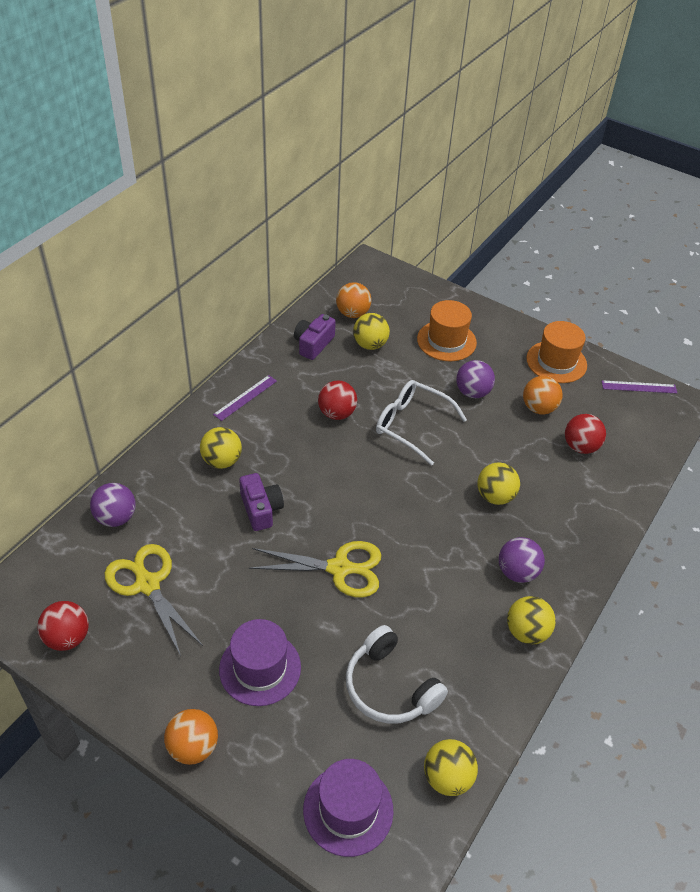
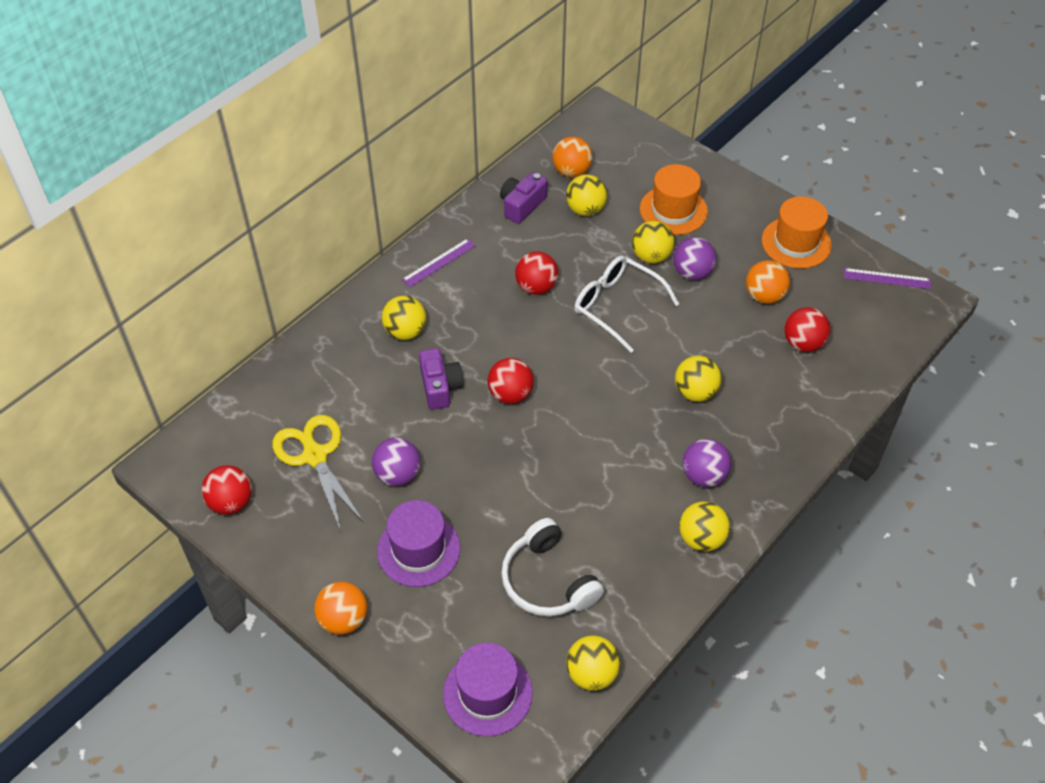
camera: 10 degrees right, 5 degrees up
(116, 518) = (289, 384): purple ball -> purple ball (398, 474)
(327, 511) = (510, 394): none -> red ball
(339, 568) = (514, 456): yellow scissors -> none
(434, 380) = (651, 256): none -> yellow ball

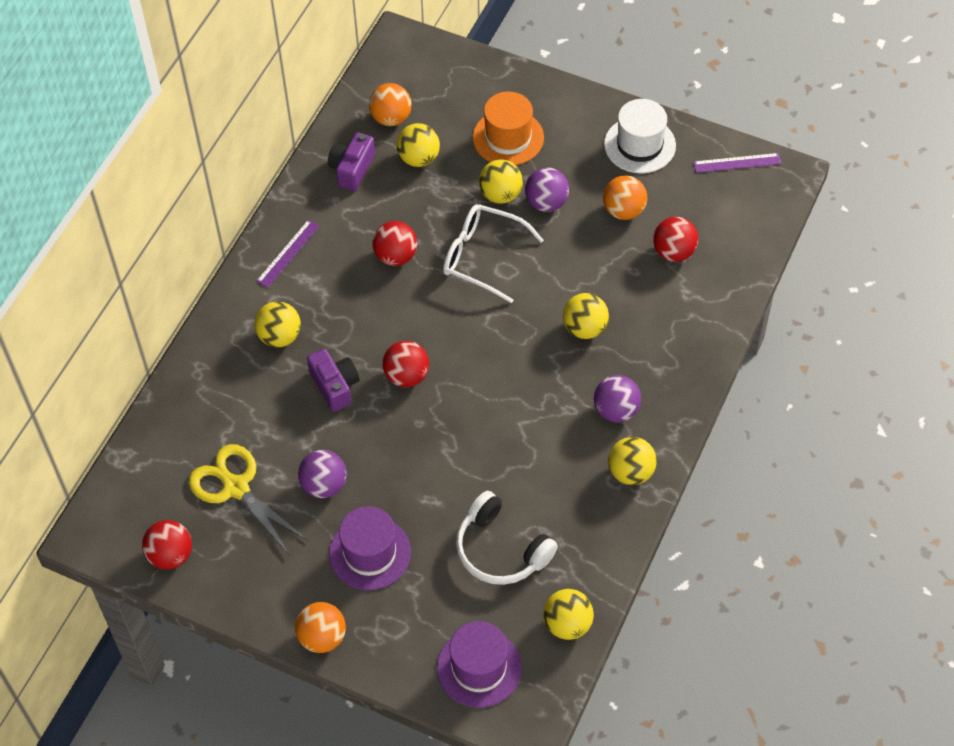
camera: 15 degrees left, 5 degrees up
(796, 243) = (639, 145): orange hat -> white hat

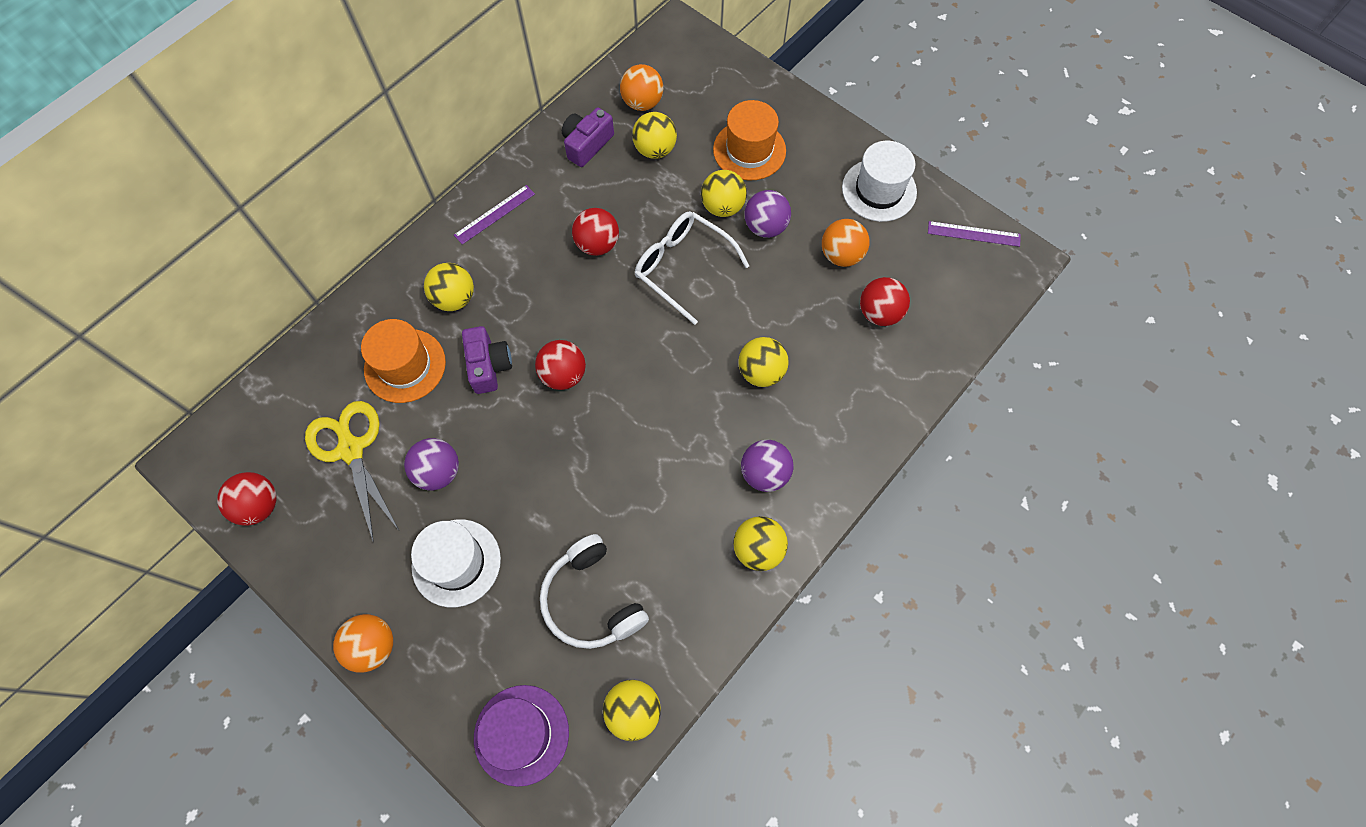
camera: 15 degrees right, 10 degrees up
(256, 405) = (405, 365): none -> orange hat
(370, 553) = (456, 562): purple hat -> white hat

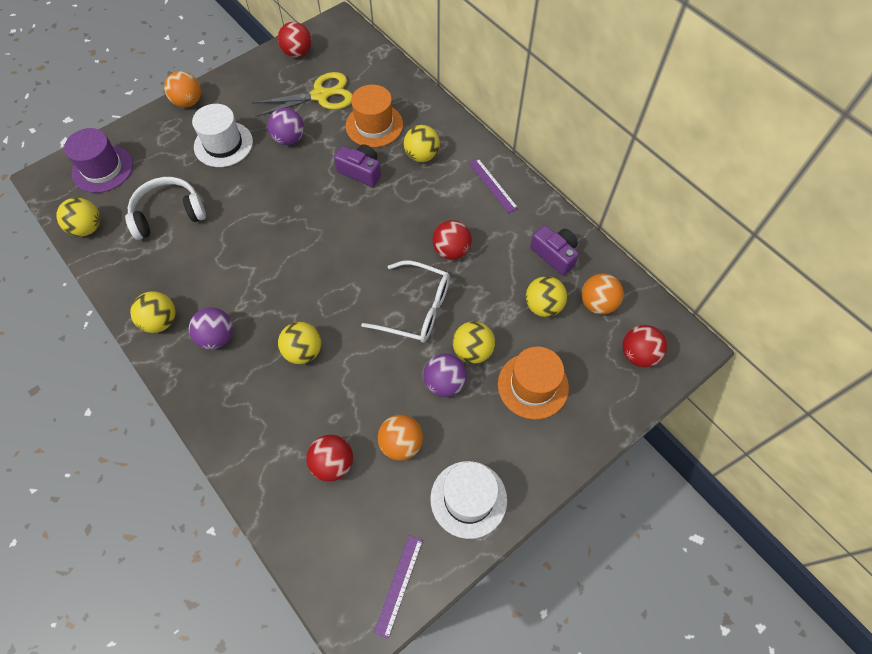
camera: 100 degrees right, 5 degrees down
(488, 366) = (361, 171): purple camera -> purple camera turned 150 degrees counterclockwise
(563, 375) = (340, 215): red ball -> red ball (638, 354)
(682, 267) = (416, 309): white glasses -> white glasses turned 60 degrees clockwise

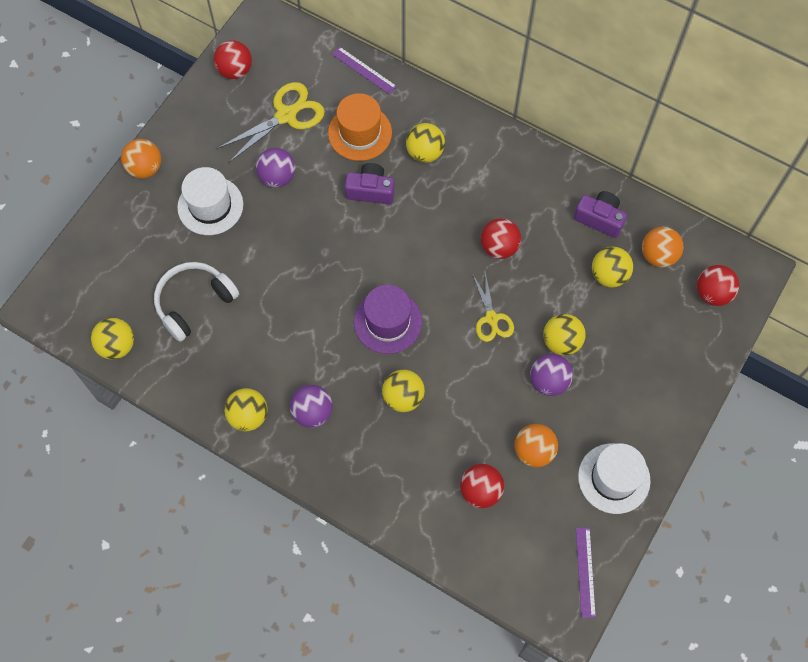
camera: 20 degrees left, 5 degrees up
(102, 169) = (95, 275): purple hat -> purple hat (388, 322)
(416, 309) = (491, 318): white glasses -> yellow scissors
(492, 185) = (510, 163): purple ruler -> purple ruler (364, 70)
(533, 385) = (629, 356): orange hat -> none

